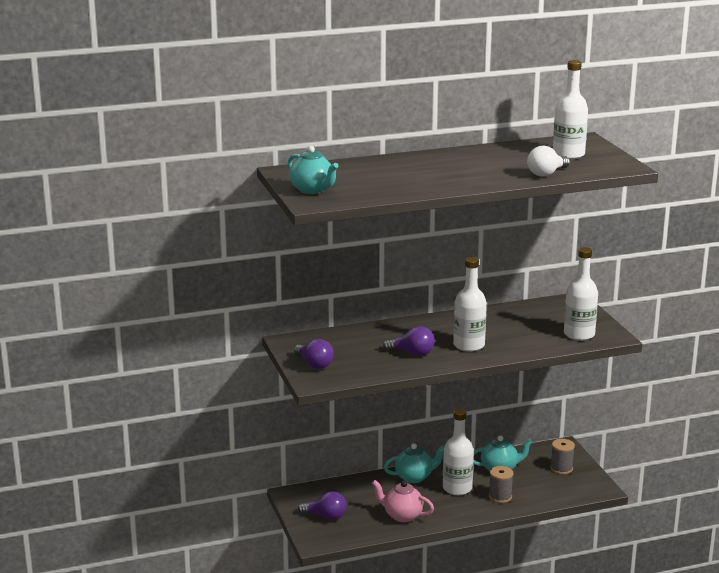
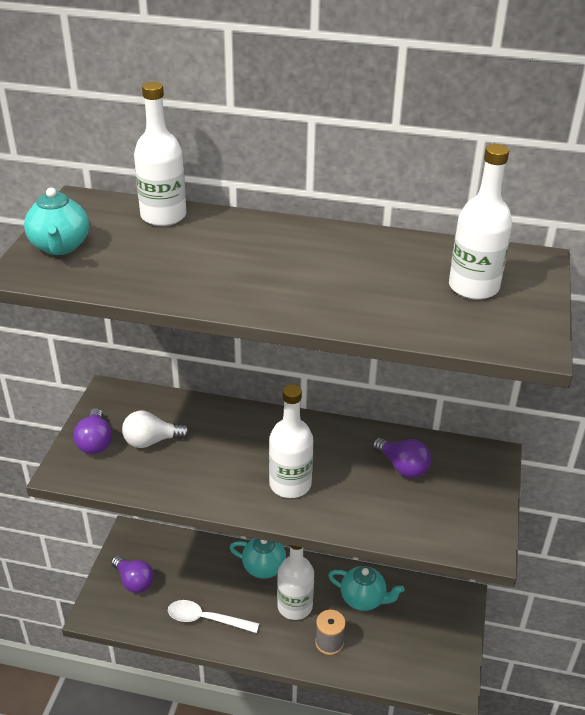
camera: 30 degrees right, 15 degrees up
(402, 516) = (206, 619): pink teapot -> white spoon
(412, 353) = (214, 469): purple light bulb -> purple light bulb (402, 467)
(546, 173) = (393, 318): white light bulb -> white light bulb (151, 441)
(561, 468) = (433, 632): grey spool -> none
(579, 334) = (444, 524): white bottle -> white bottle (163, 216)

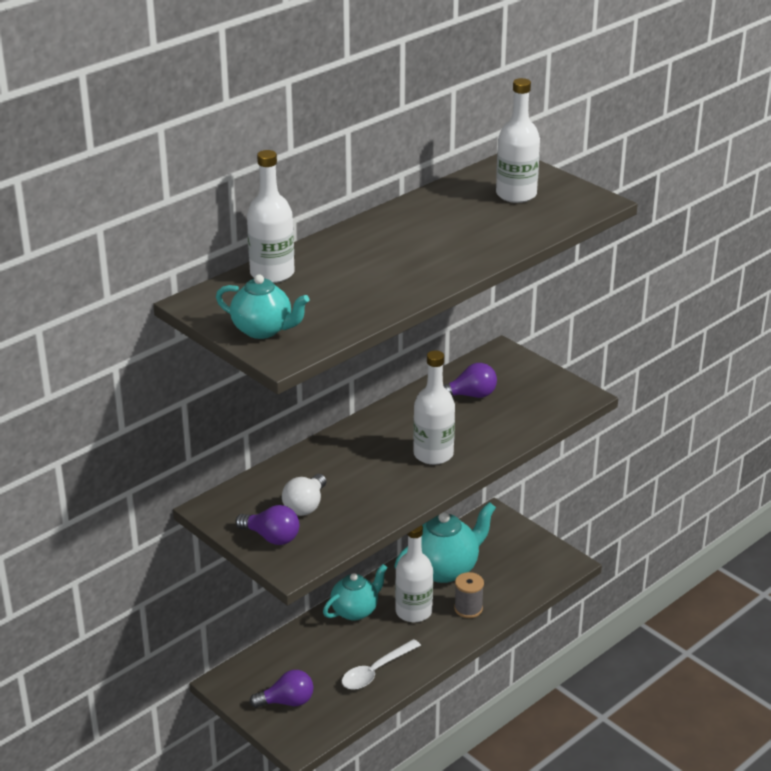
camera: 55 degrees left, 5 degrees down
(363, 599) = (444, 569): turquoise teapot -> turquoise teapot, size x1.54

